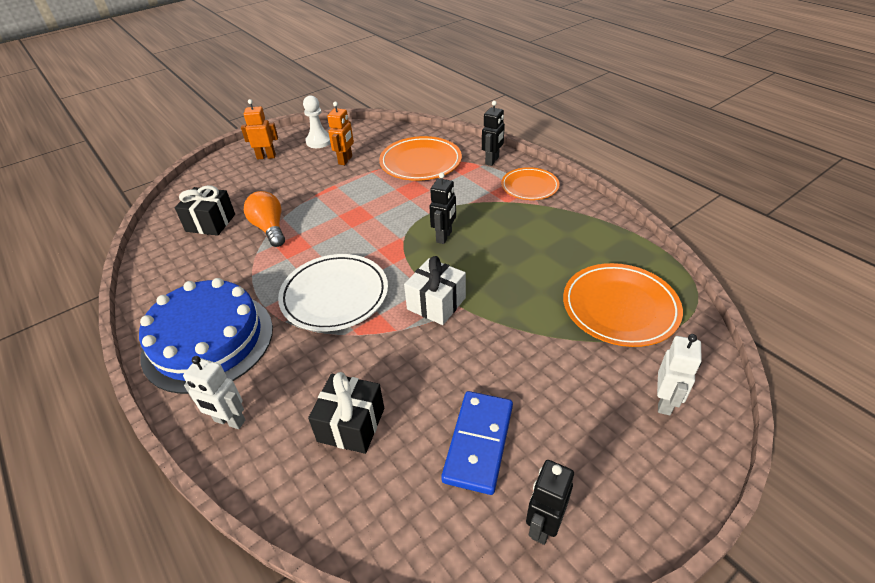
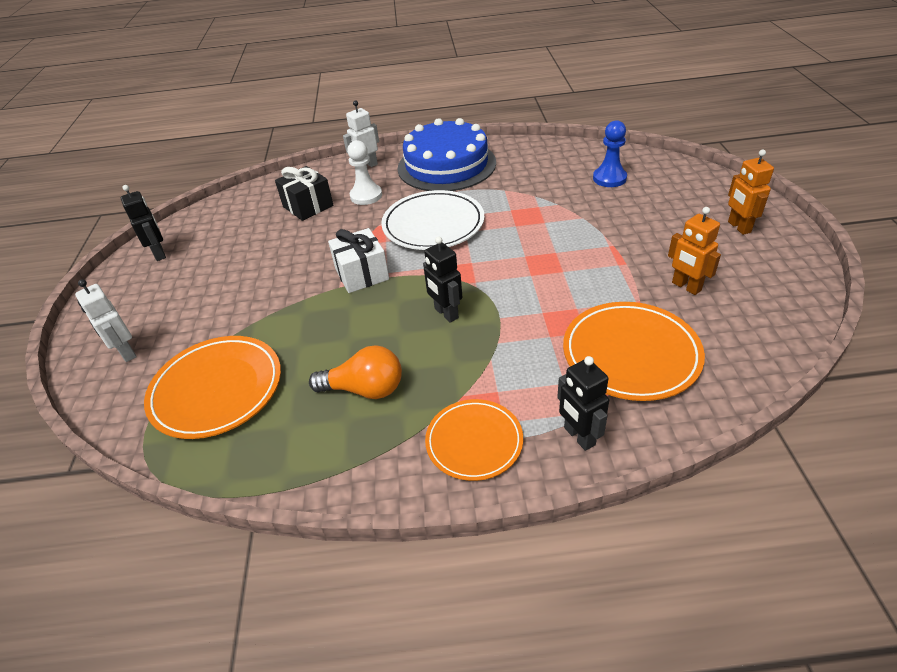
camera: 125 degrees right, 0 degrees up
(210, 223) = (609, 178): black gift -> blue pawn
(266, 157) = (738, 227): orange robot -> orange robot turned 135 degrees clockwise
(270, 228) = (569, 208): orange light bulb -> orange light bulb (365, 389)
(319, 141) = (762, 276): white pawn -> white pawn (366, 196)
(479, 443) = (230, 249): blue domino -> none

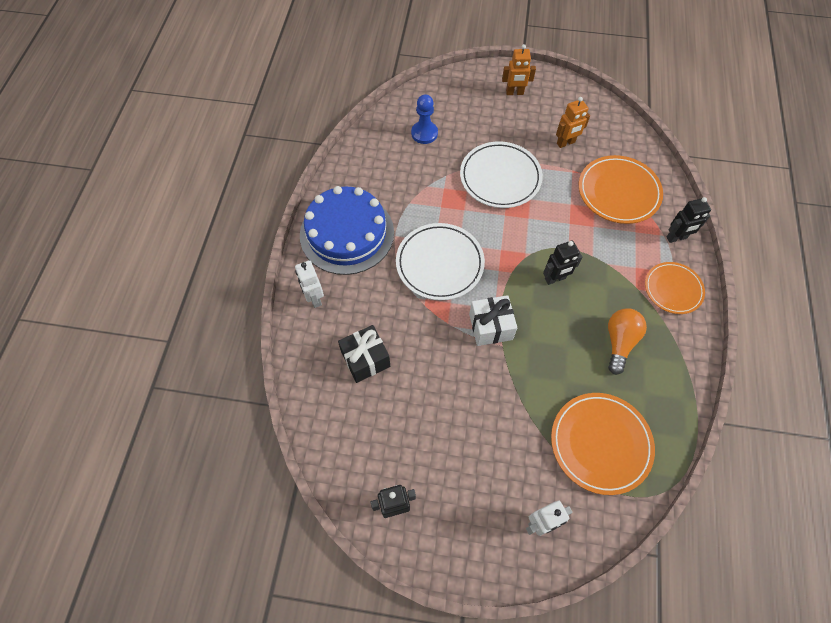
camera: 80 degrees left, 20 degrees up
(366, 196) = (370, 307): white pawn -> none
(582, 242) = (500, 177): none -> white plate

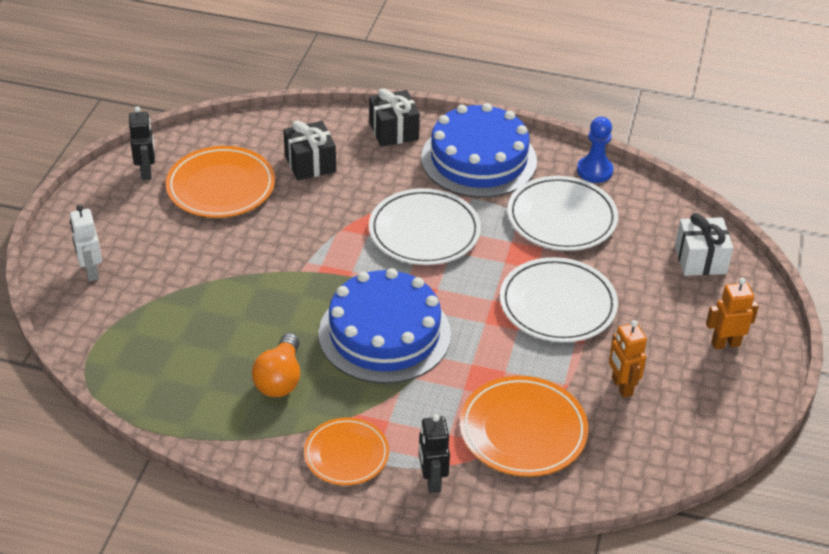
camera: 95 degrees right, 20 degrees down
(314, 298) = (393, 131): white robot -> black gift
(409, 177) = (561, 218): none -> white plate
(424, 133) = (640, 238): blue pawn -> blue pawn (594, 171)
(490, 327) = (328, 264): white gift -> white gift (700, 259)
(514, 93) = (725, 344): orange robot -> orange robot turned 75 degrees clockwise
(555, 279) = (384, 333): black robot -> blue cake
(600, 443) = (157, 335): orange plate -> orange plate (221, 186)
(619, 342) = (280, 379): orange light bulb -> orange light bulb turned 75 degrees clockwise

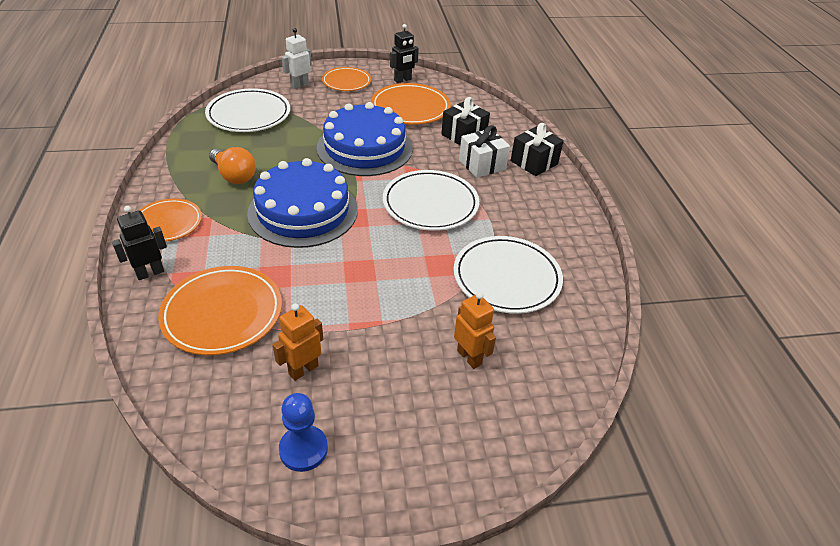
camera: 65 degrees right, 0 degrees up
(114, 224) = (346, 82): none -> orange plate
(280, 379) = (234, 176): orange light bulb -> orange light bulb turned 120 degrees counterclockwise
(479, 159) = (541, 212): blue cake -> blue cake (364, 148)
(557, 304) = (391, 300): white plate -> white plate (249, 114)
(594, 171) = (589, 285): blue pawn -> blue pawn (303, 449)
(700, 259) = (523, 395): white gift -> white gift (482, 165)
(725, 344) = (405, 445): orange robot -> orange robot (469, 357)

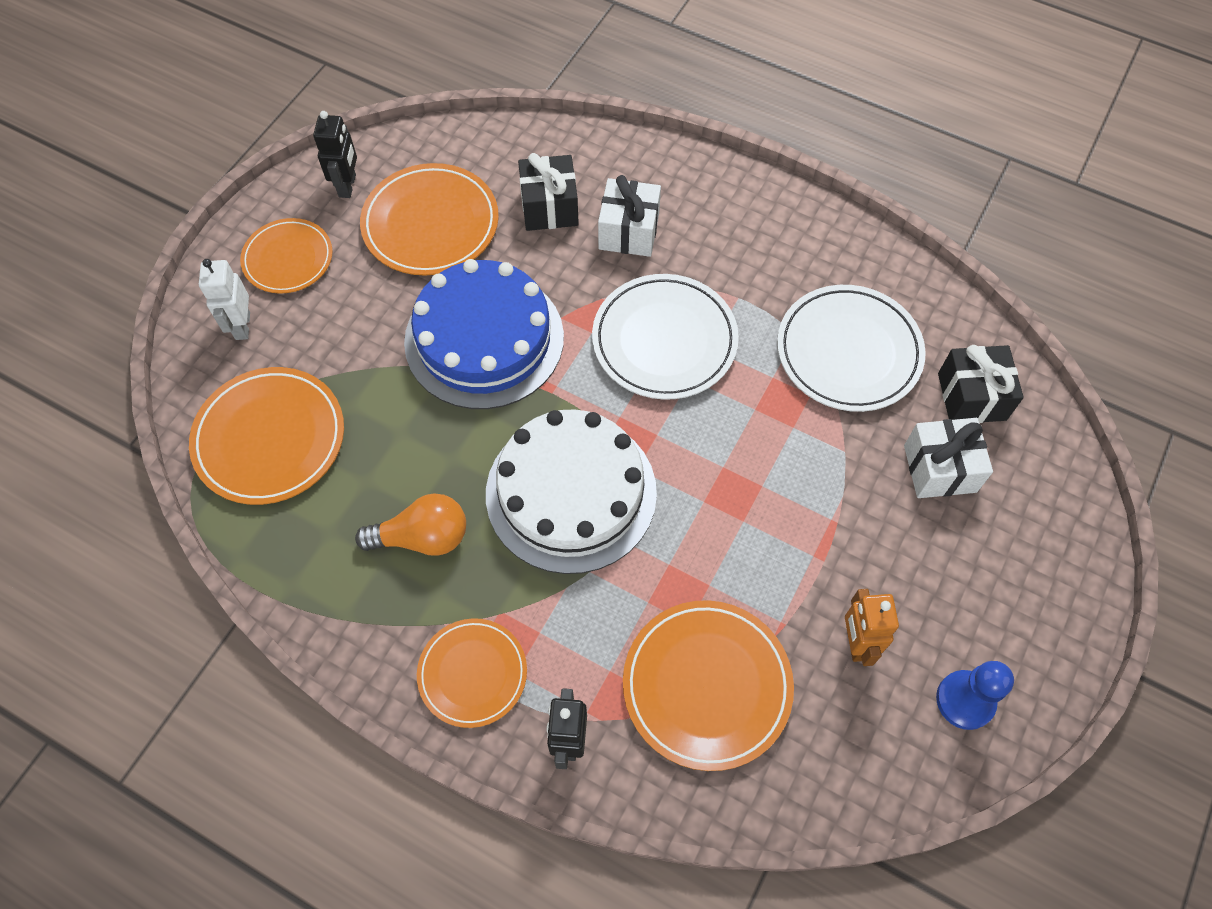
camera: 50 degrees left, 20 degrees up
(249, 114) = (270, 438): white plate -> orange plate
(303, 211) = (571, 493): blue cake -> white cake
(469, 357) = (939, 468): orange robot -> white gift
(534, 162) = (667, 174): black gift -> black gift (971, 396)

